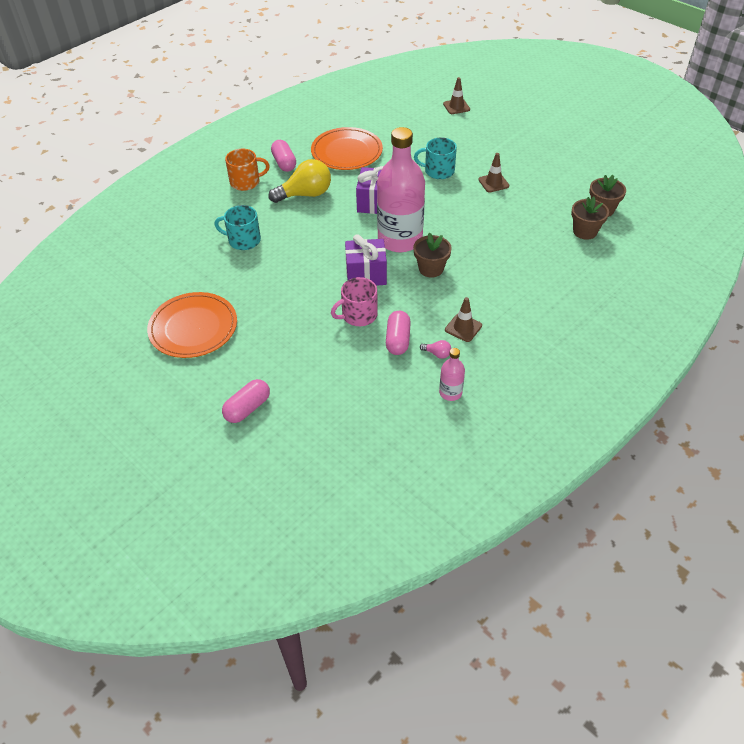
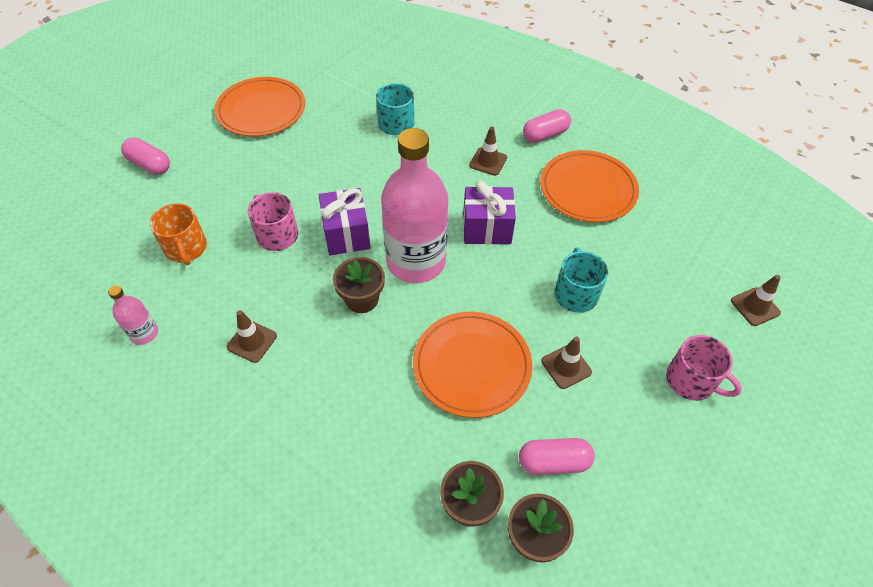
camera: 80 degrees right, 5 degrees up
(246, 182) = (499, 109): orange mug -> orange mug (186, 248)
(305, 194) = (488, 161): yellow light bulb -> brown traffic cone
(398, 340) = (234, 275): pink capsule -> pink capsule (553, 462)
(437, 354) = (208, 316): pink light bulb -> none
(490, 221) = (472, 365): none -> orange plate
(505, 139) = (691, 380): none -> pink mug

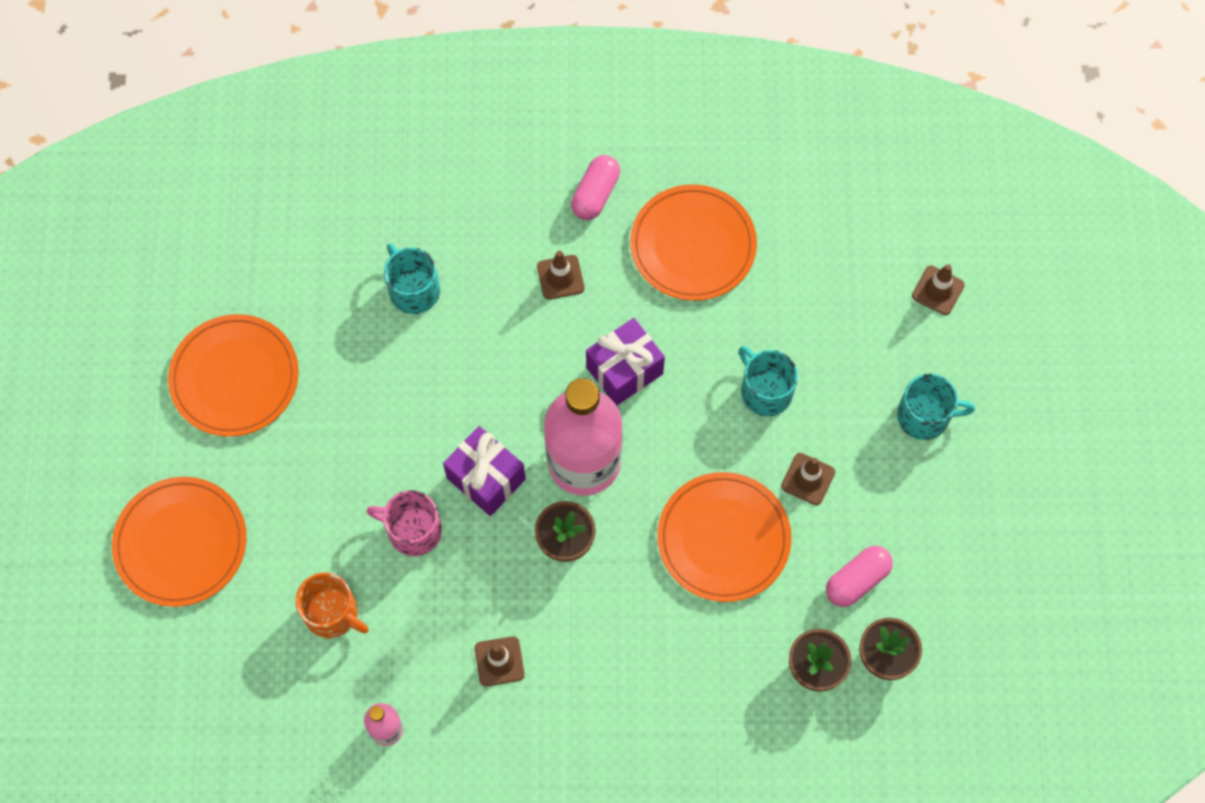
camera: 35 degrees left, 15 degrees up
(149, 165) = (181, 543): pink capsule -> orange plate
(691, 380) = (924, 416): pink mug -> turquoise mug

